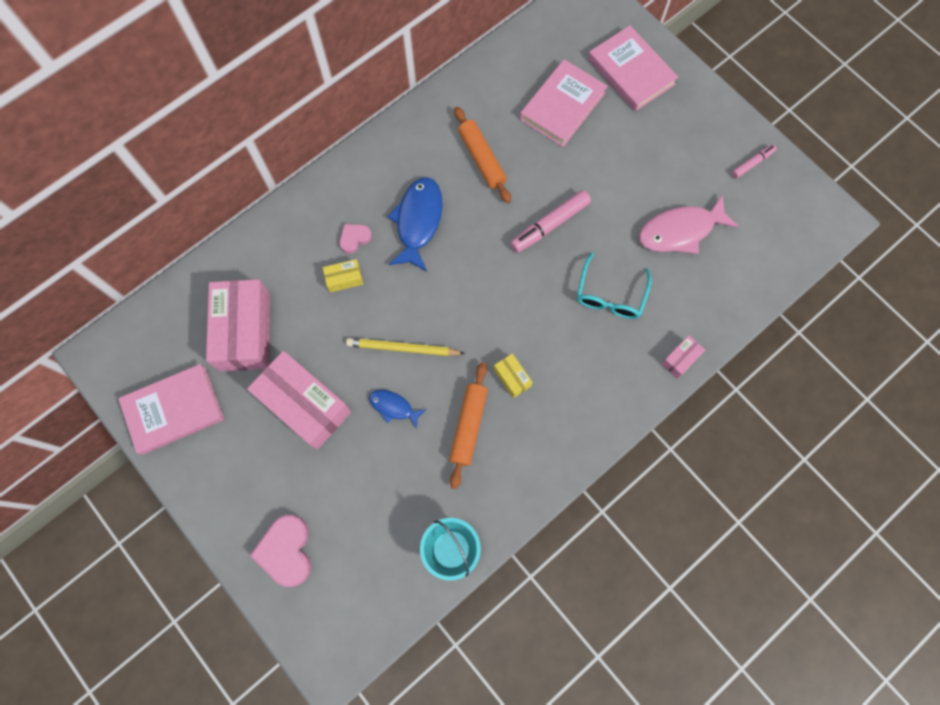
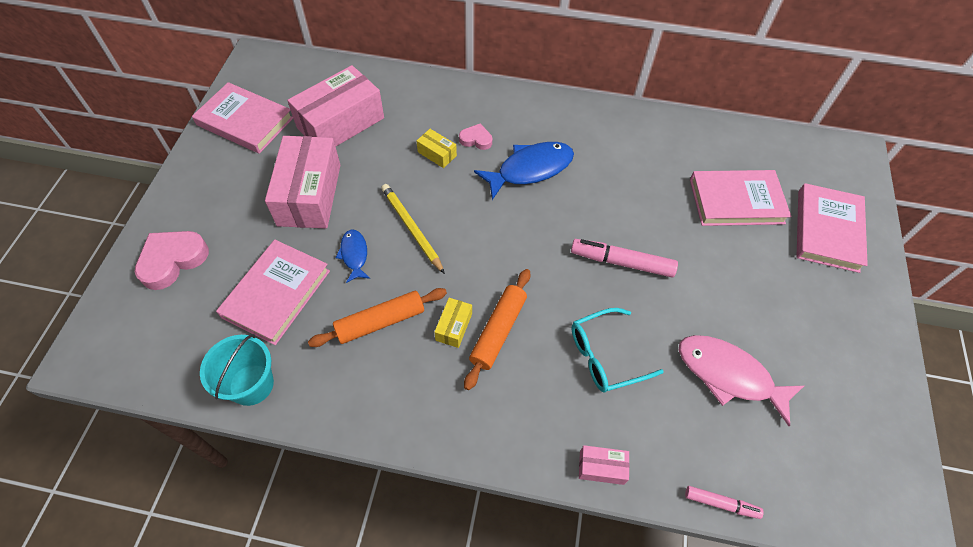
camera: 50 degrees right, 15 degrees down
(384, 487) = (276, 294): none -> pink book
(481, 159) = (627, 176): orange rolling pin -> orange rolling pin (498, 331)
(752, 163) = (867, 395): pink marker -> pink marker (721, 504)

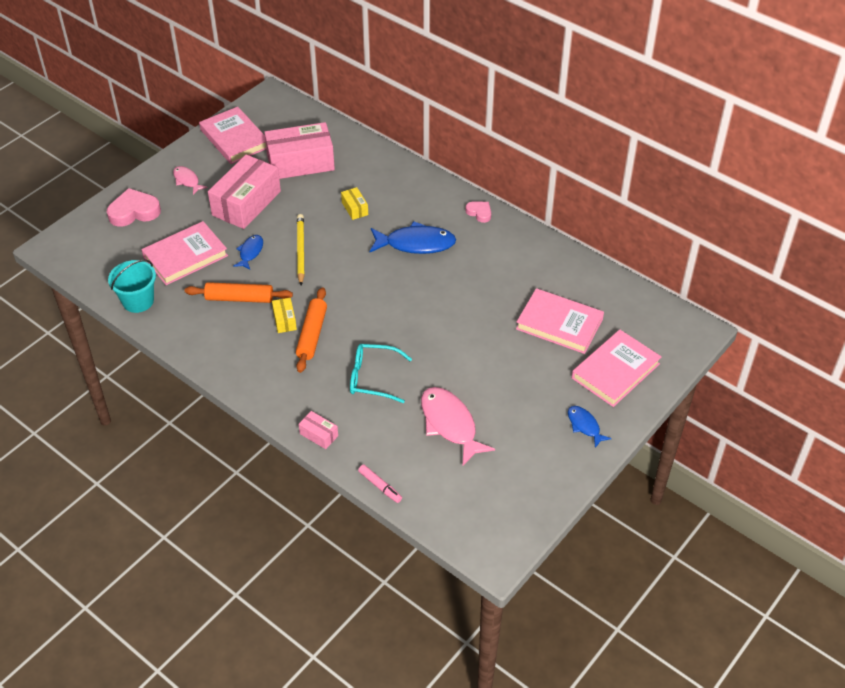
camera: 30 degrees right, 10 degrees down
(218, 193) = (187, 180): none -> pink fish
(454, 327) = (284, 320): yellow box -> yellow box turned 60 degrees counterclockwise
(476, 139) = (391, 209): pink heart -> pink heart (479, 213)
(498, 331) = (312, 334): orange rolling pin -> orange rolling pin turned 45 degrees counterclockwise
(621, 262) = (433, 328): pink marker -> none
(853, 308) = (584, 426): none -> blue fish

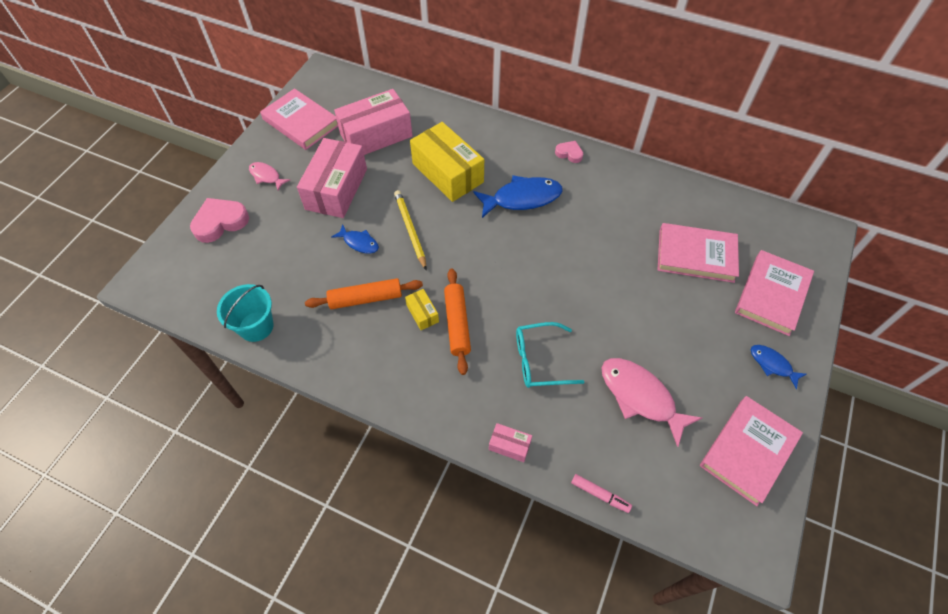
camera: 15 degrees left, 10 degrees up
(185, 256) = (291, 262): pink book -> pink book (748, 451)
(250, 252) = (359, 243): blue fish -> blue fish turned 120 degrees clockwise
(355, 208) = (447, 173): yellow box -> yellow box, size x2.27

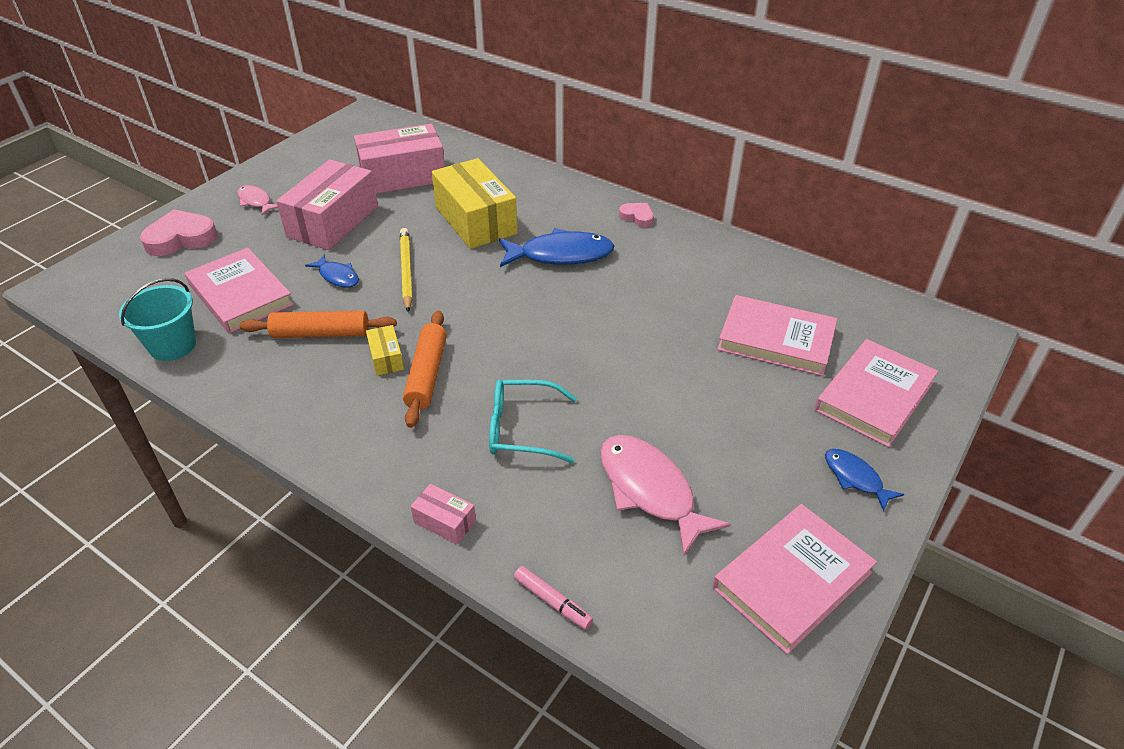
camera: 10 degrees right, 15 degrees down
(301, 122) = (319, 156): pink book -> pink book (240, 295)

